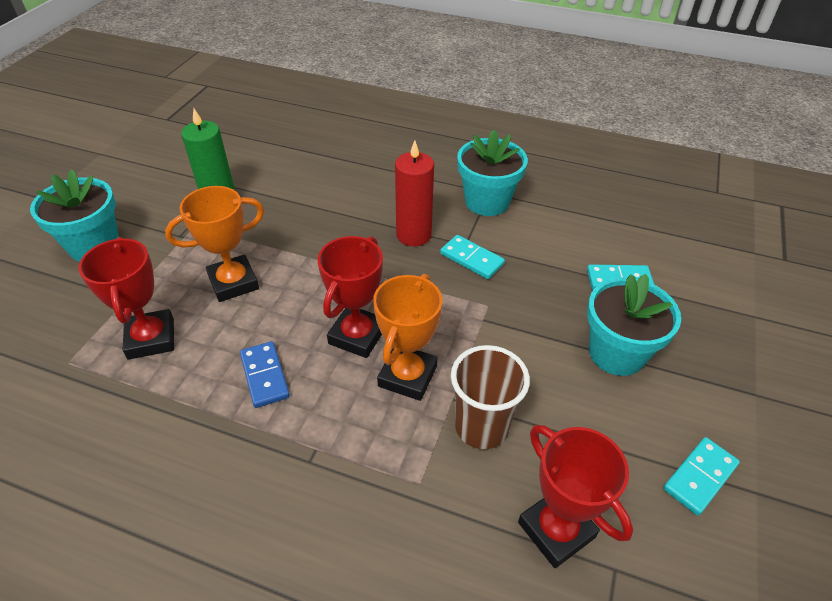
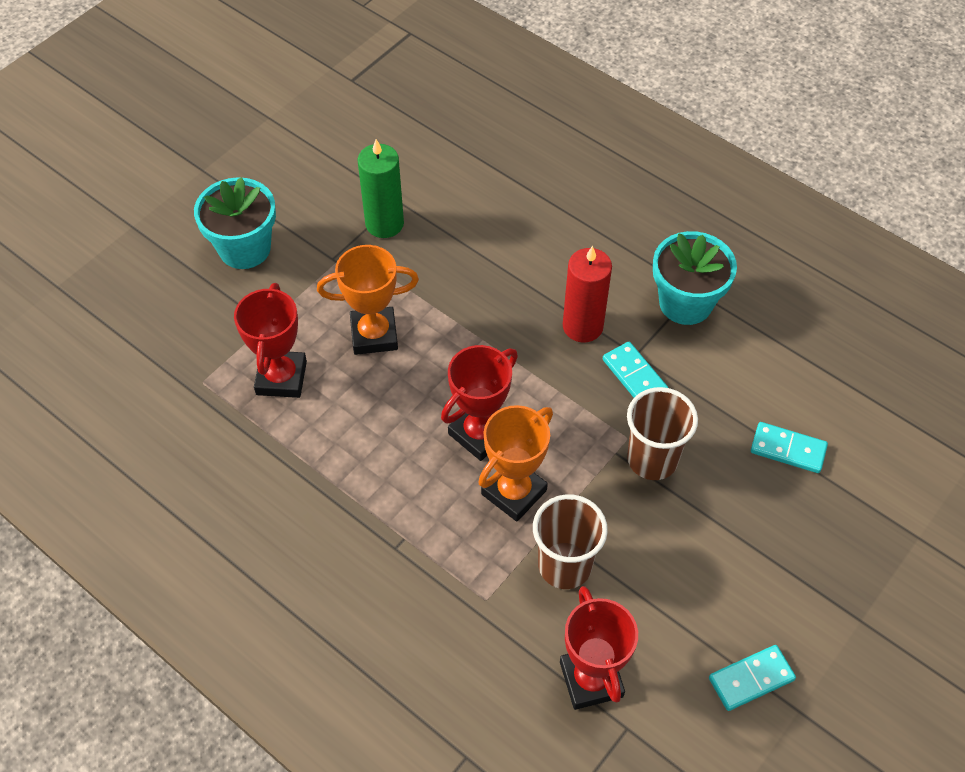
camera: 20 degrees right, 10 degrees up
(264, 376) = (378, 450): blue domino -> none
(516, 316) = (652, 459): none -> brown cup
(616, 353) = (738, 532): turquoise flower pot -> none

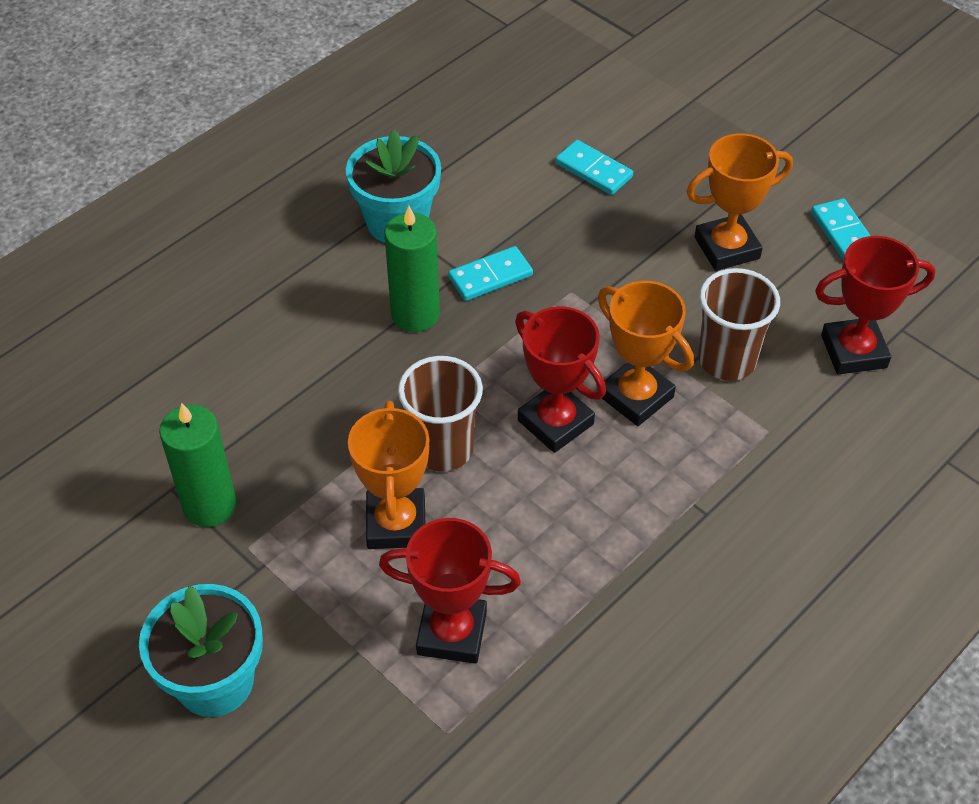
camera: 85 degrees left, 5 degrees down
(582, 326) = (415, 314): red candle -> green candle
(652, 459) = (599, 274): brown cup -> brown cup (442, 449)
(707, 567) = (727, 248): none -> orange trophy
(788, 449) = (593, 170): turquoise domino -> turquoise domino turned 75 degrees counterclockwise

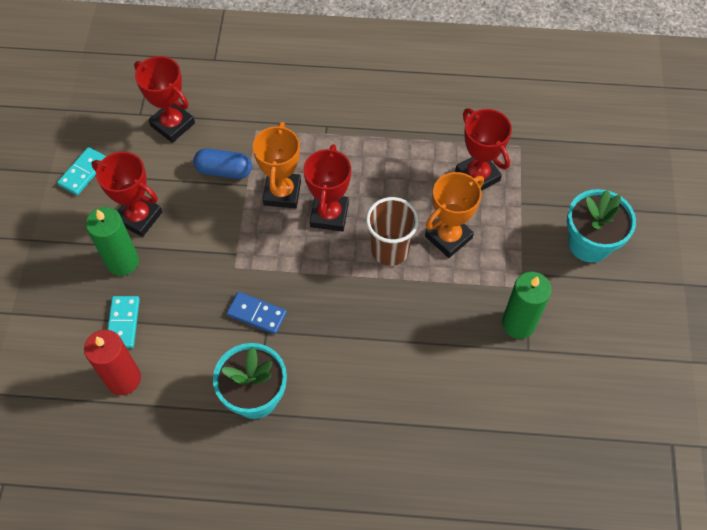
camera: 130 degrees left, 10 degrees up
(415, 314) = (317, 330): green candle -> green candle (122, 262)
(490, 276) = (257, 314): turquoise domino -> blue domino
(527, 141) = (123, 379): none -> red candle
(727, 248) = (139, 217): orange trophy -> red trophy
(727, 360) = (224, 170): brown cup -> blue capsule

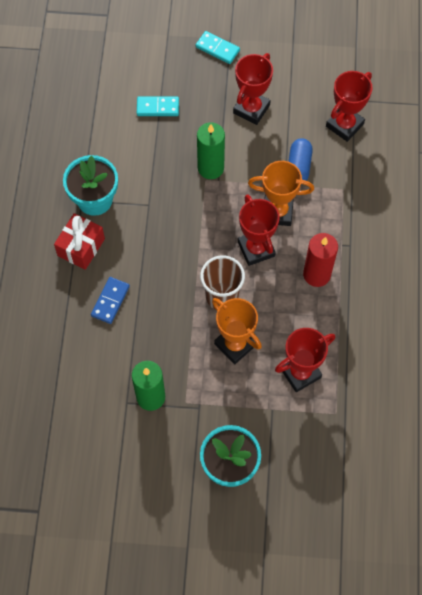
camera: 90 degrees right, 5 degrees up
(83, 172) = (293, 66): turquoise domino -> turquoise domino (217, 49)
(122, 262) = (210, 102): green candle -> green candle (210, 168)
(123, 379) = (112, 112): red candle -> red candle (316, 274)
(257, 314) = (163, 198): blue domino -> blue domino (110, 301)
(324, 410) = (81, 247): none -> red gift
(329, 215) = (256, 249): red trophy -> red trophy turned 60 degrees clockwise

